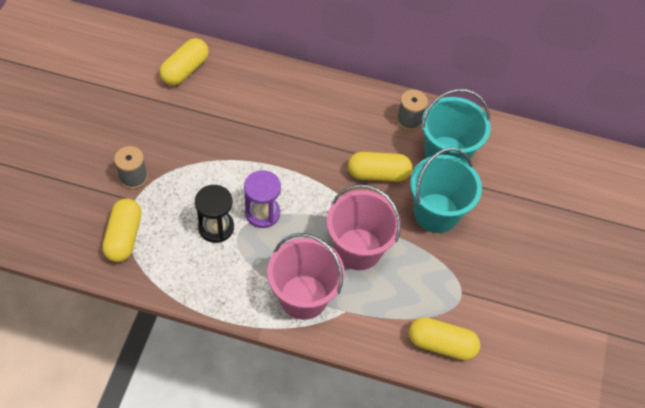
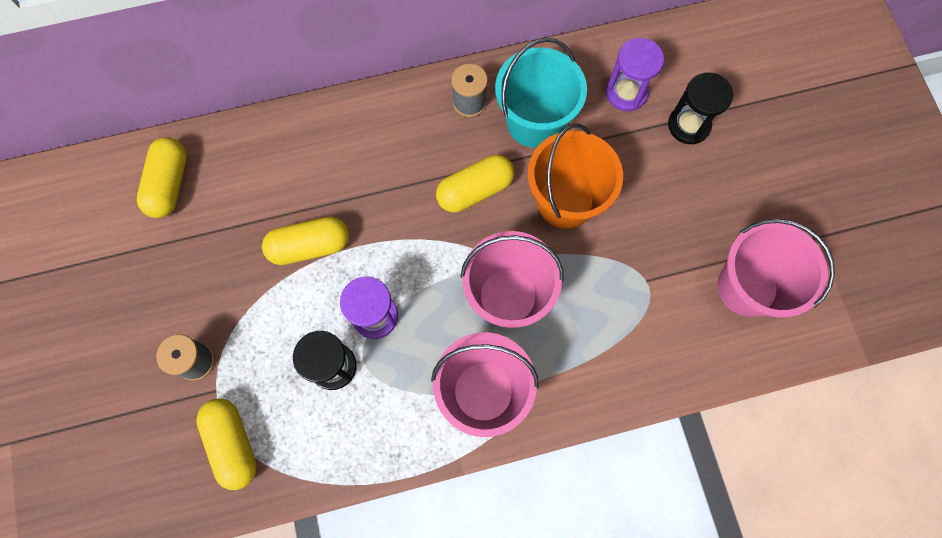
camera: 25 degrees left, 15 degrees up
(436, 213) = (565, 201): turquoise bucket -> orange bucket
(441, 344) = (660, 356): yellow capsule -> yellow capsule (309, 246)
(523, 169) = (626, 93): none -> purple hourglass
(533, 336) = (747, 287): none -> pink bucket
(556, 212) = (688, 125): none -> black hourglass

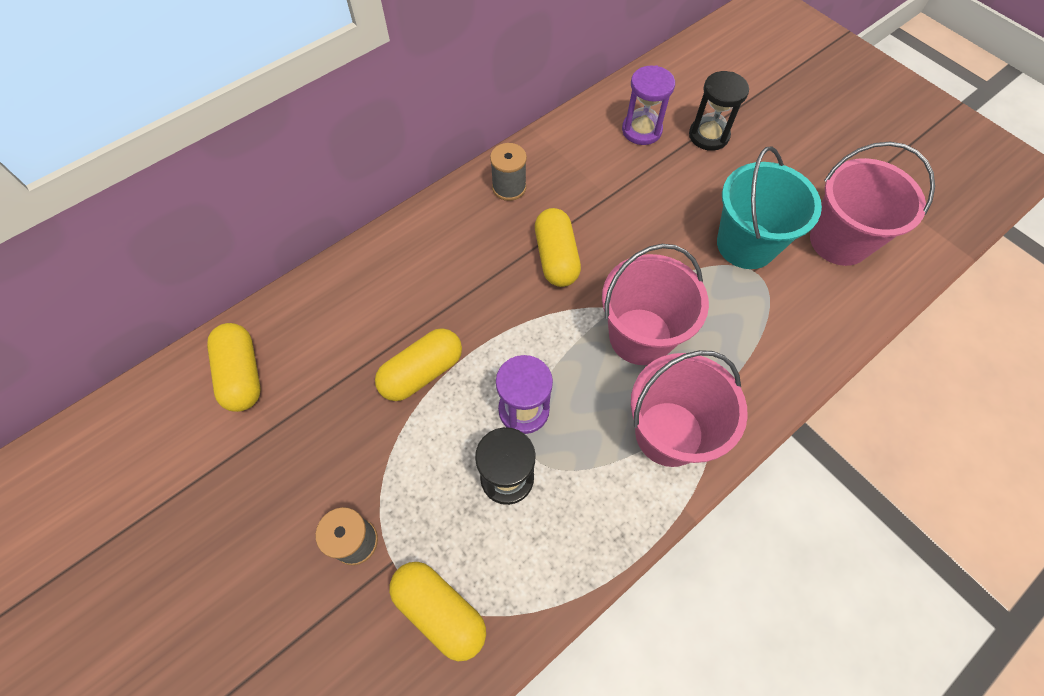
camera: 25 degrees left, 10 degrees down
(475, 190) = (556, 257): yellow capsule -> yellow capsule turned 45 degrees counterclockwise
(534, 122) = (577, 182): turquoise bucket -> turquoise bucket (746, 244)
(565, 201) = (643, 234): orange bucket -> none

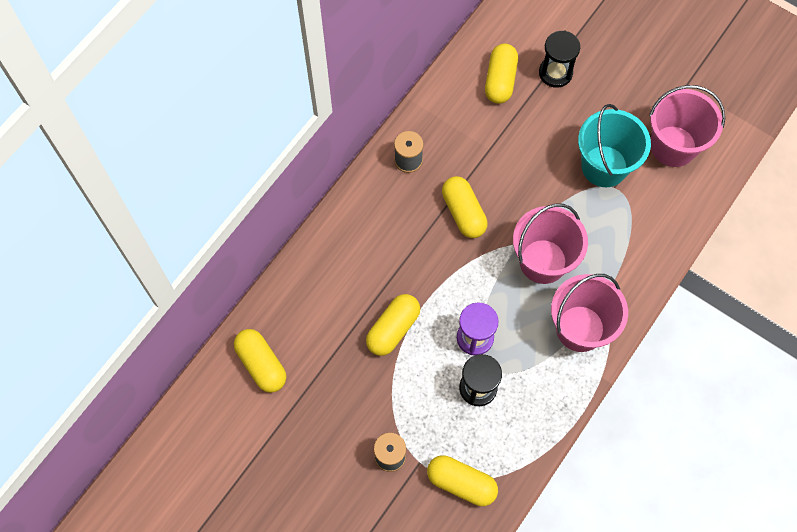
camera: 15 degrees left, 5 degrees up
(641, 130) = (500, 80): purple hourglass -> yellow capsule

